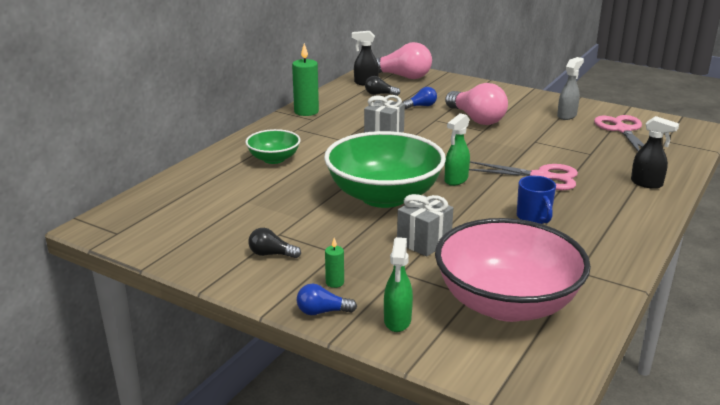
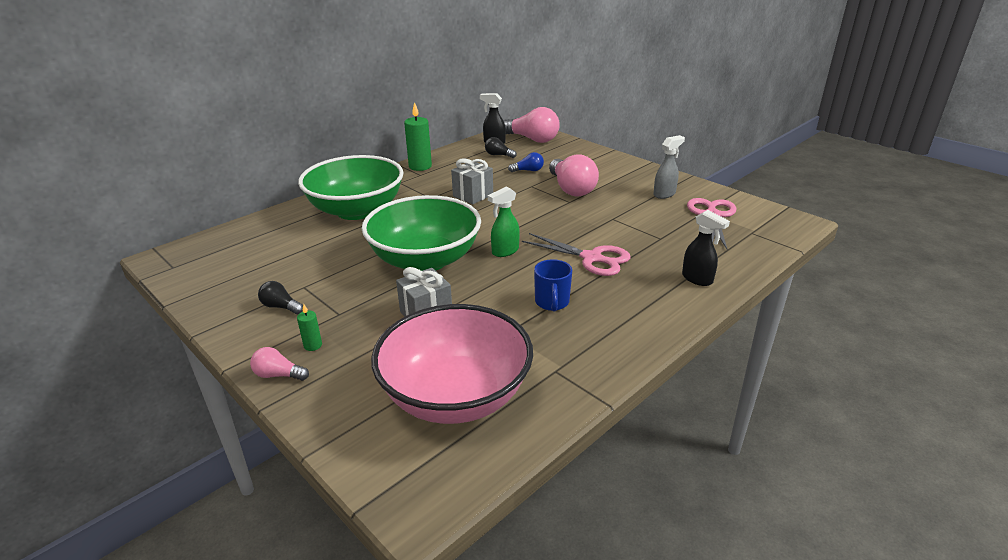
camera: 15 degrees right, 5 degrees up
(274, 159) = (356, 210): green bowl -> green bowl, size x1.99
(322, 312) = (278, 375): blue light bulb -> pink light bulb
(397, 321) = (337, 397): green spray bottle -> none

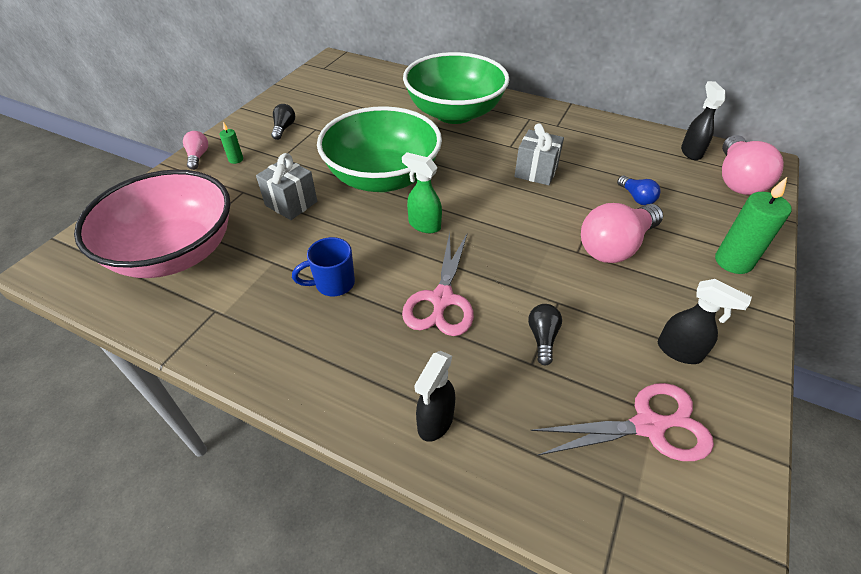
camera: 70 degrees right, 15 degrees up
(420, 166) = (576, 120): green candle -> green candle (733, 261)
(498, 155) = (658, 164): black light bulb -> black light bulb (542, 338)
(664, 194) = (679, 351): grey spray bottle -> black spray bottle

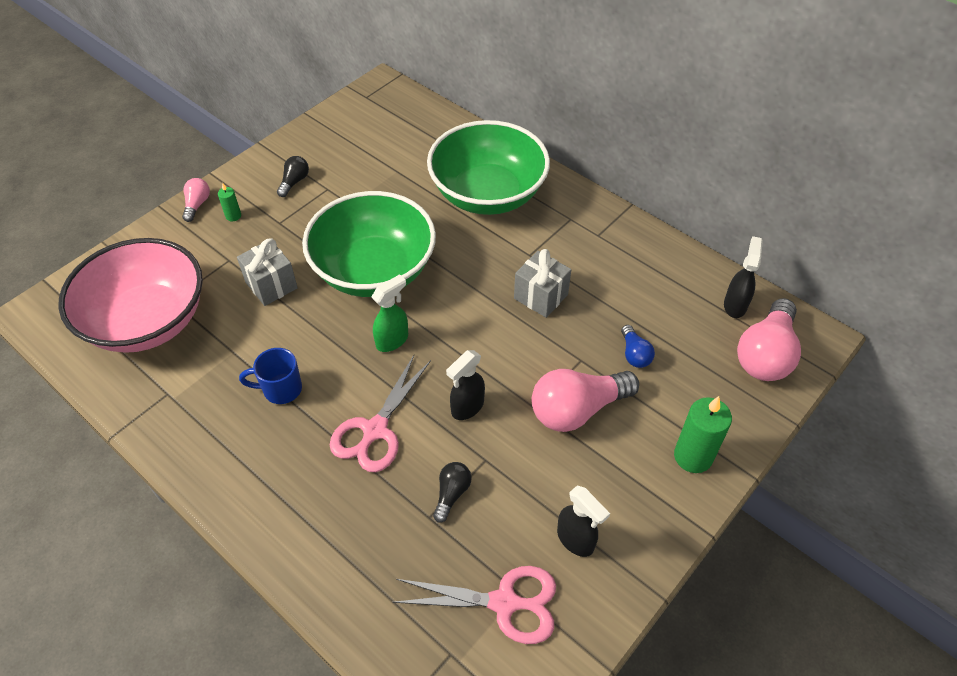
camera: 15 degrees right, 5 degrees up
(424, 225) = (392, 340): green spray bottle -> green spray bottle turned 90 degrees clockwise
(435, 422) = (319, 550): black spray bottle -> black spray bottle (467, 407)

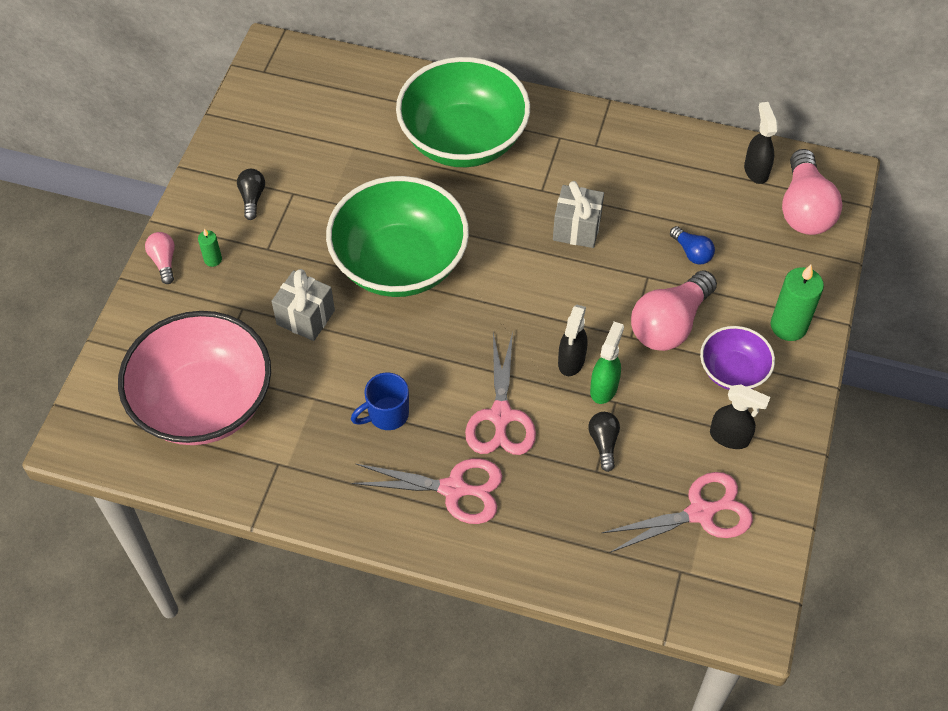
camera: 25 degrees left, 5 degrees up
(293, 478) = (454, 489): none -> pink scissors
(392, 340) = (463, 326): green spray bottle -> green spray bottle (604, 387)
(614, 477) = (733, 371): none -> purple bowl

